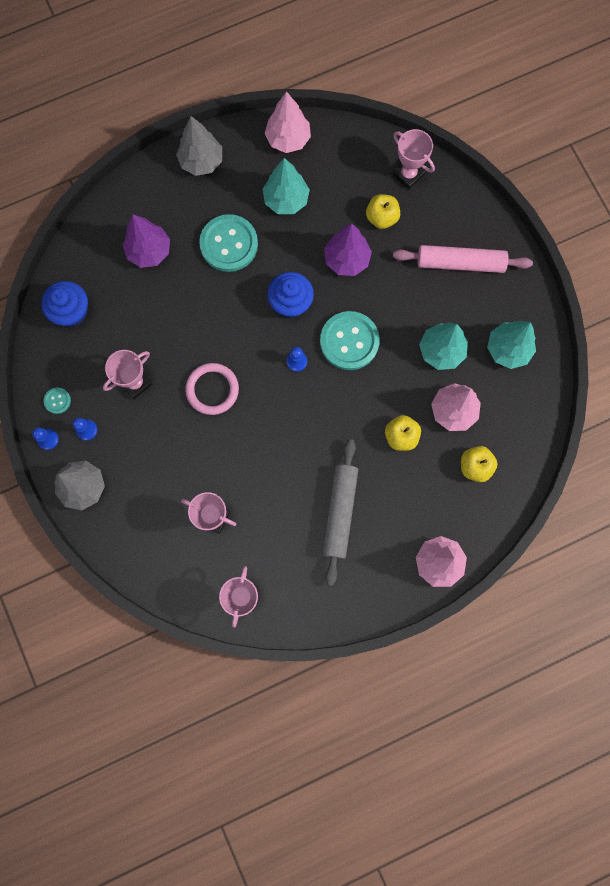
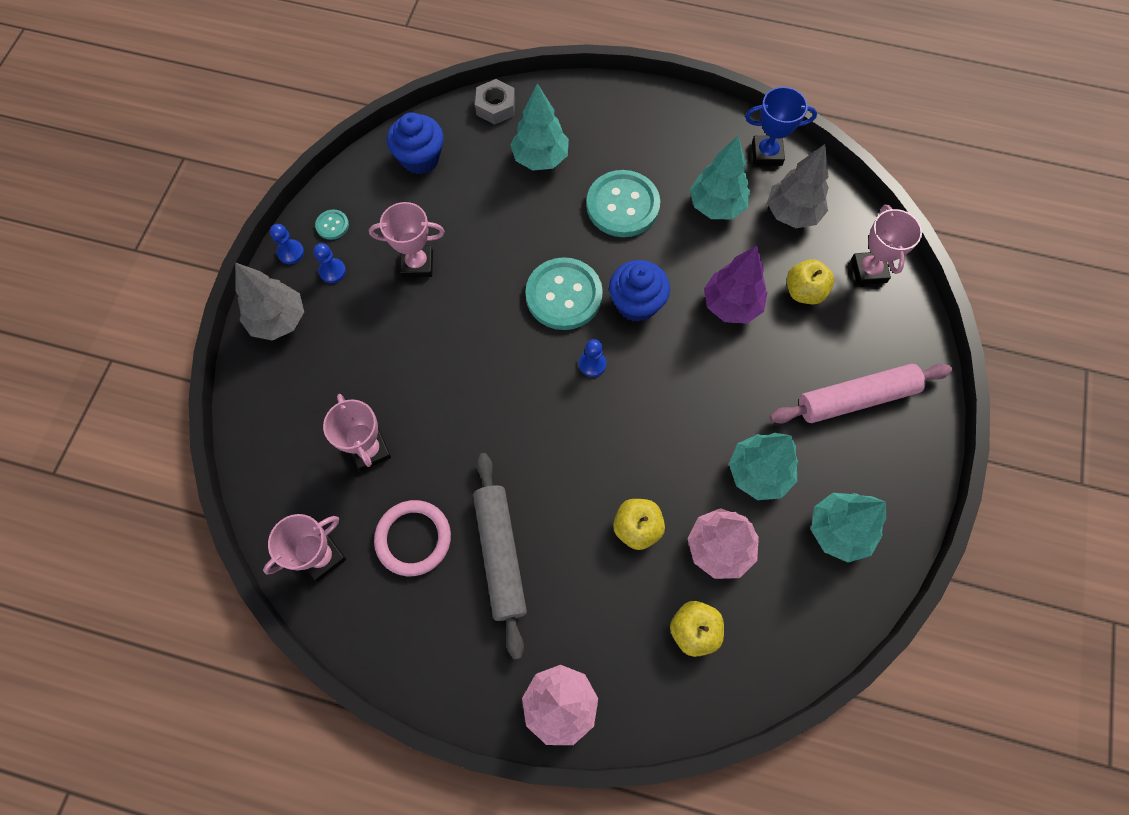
camera: 40 degrees right, 10 degrees down
(87, 237) = (495, 106): none -> grey nut
(149, 251) = (540, 158): purple tree -> turquoise tree
(201, 161) = (662, 116): grey tree -> grey tree (792, 213)
(212, 389) = (483, 326): pink ring -> pink ring (413, 538)
(288, 139) = (766, 154): pink tree -> blue trophy
(340, 512) = (500, 554): grey rolling pin -> grey rolling pin turned 60 degrees counterclockwise
(349, 341) = (665, 386): turquoise button -> turquoise button (564, 295)
(460, 263) = (856, 398): pink rolling pin -> pink rolling pin turned 60 degrees counterclockwise

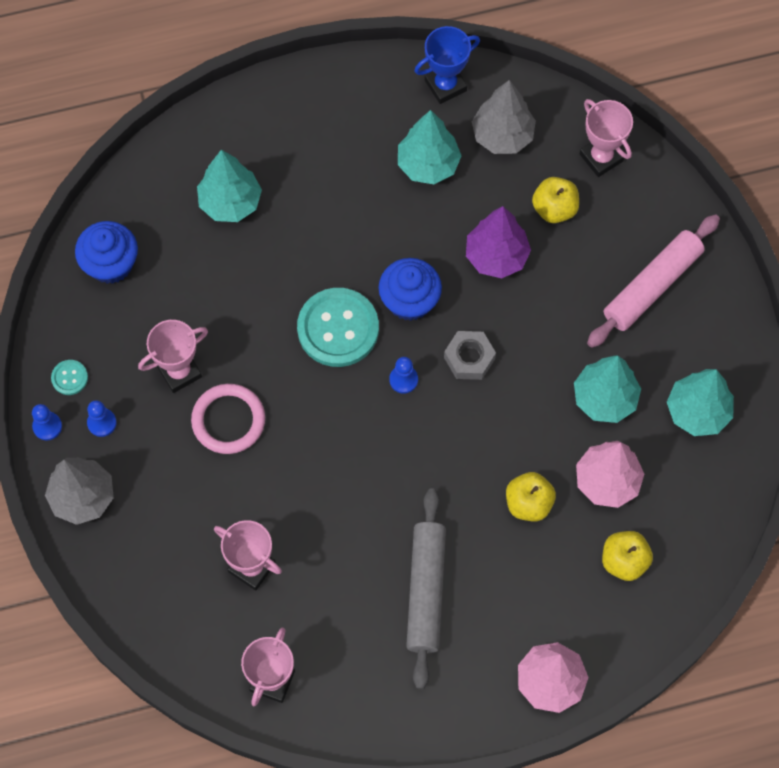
camera: 30 degrees left, 0 degrees up
(413, 538) = (342, 620): pink ring -> pink ring (228, 420)
(495, 106) = (151, 170): grey nut -> grey nut (469, 358)
(500, 554) = (426, 591): grey rolling pin -> grey rolling pin turned 45 degrees clockwise
(622, 205) = (339, 210): turquoise button -> none

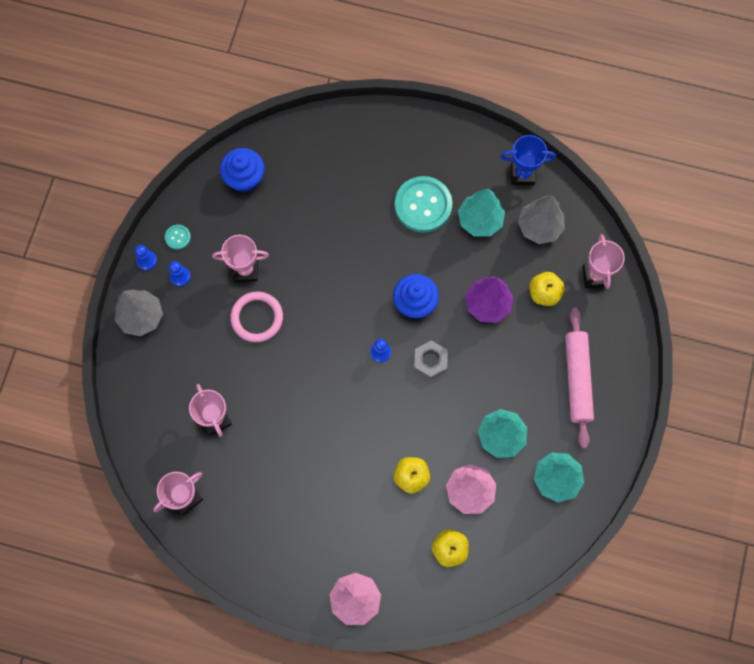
camera: 30 degrees right, 5 degrees up
(230, 202) = (341, 178): turquoise tree -> none
(338, 328) = (359, 296): turquoise button -> turquoise button (423, 205)
(426, 591) = (313, 496): grey rolling pin -> none
(652, 286) = (577, 379): pink rolling pin -> pink rolling pin turned 75 degrees counterclockwise

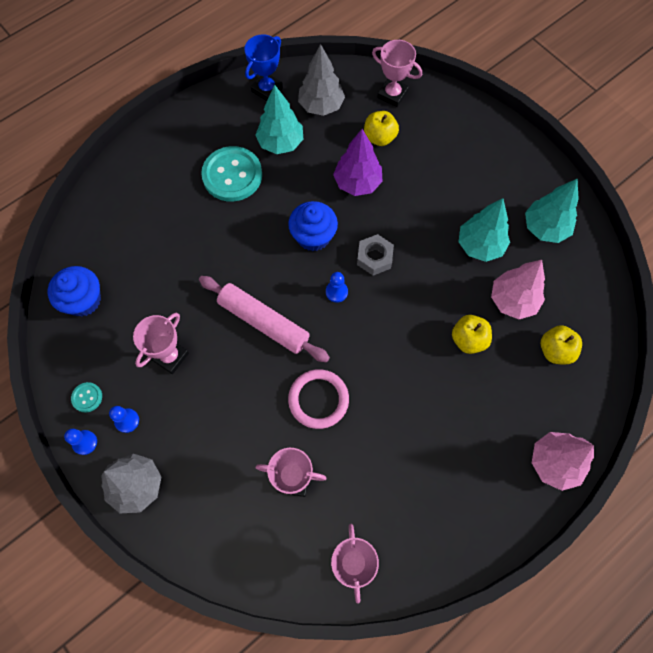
camera: 55 degrees left, 5 degrees down
(257, 318) = (223, 376): pink ring -> pink ring (318, 399)
(577, 379) = (469, 160): pink rolling pin -> pink rolling pin (263, 322)

